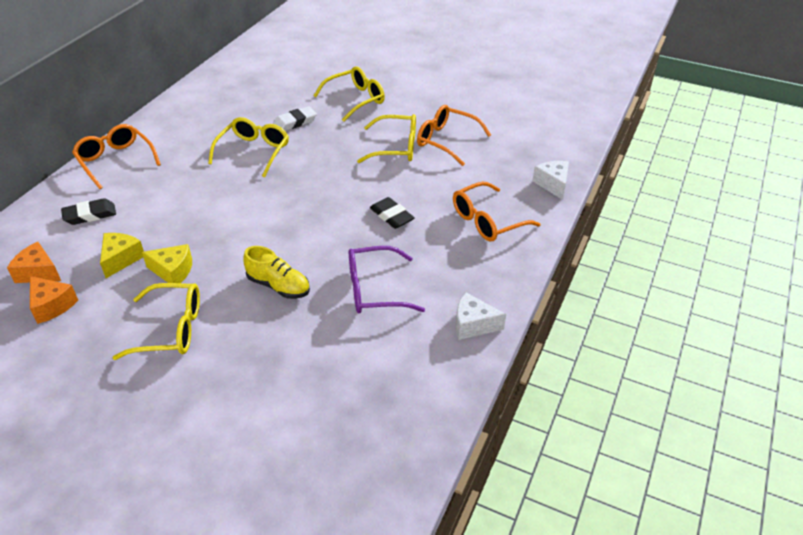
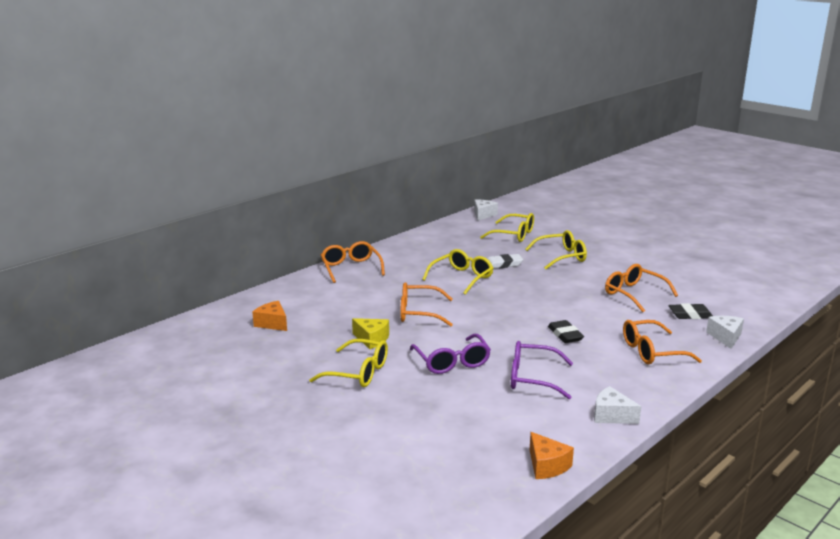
camera: 20 degrees right, 20 degrees down
(52, 305) = (275, 343): orange cheese -> orange cheese (547, 466)
(90, 215) = (321, 297): black eraser -> black eraser (690, 315)
(121, 259) = (335, 326): yellow cheese -> none
(218, 217) = (418, 313): none -> orange glasses
(251, 50) = (483, 215): none -> white cheese
(278, 286) = (452, 362): yellow shoe -> purple glasses
(396, 147) = (586, 292): yellow glasses -> yellow glasses (514, 235)

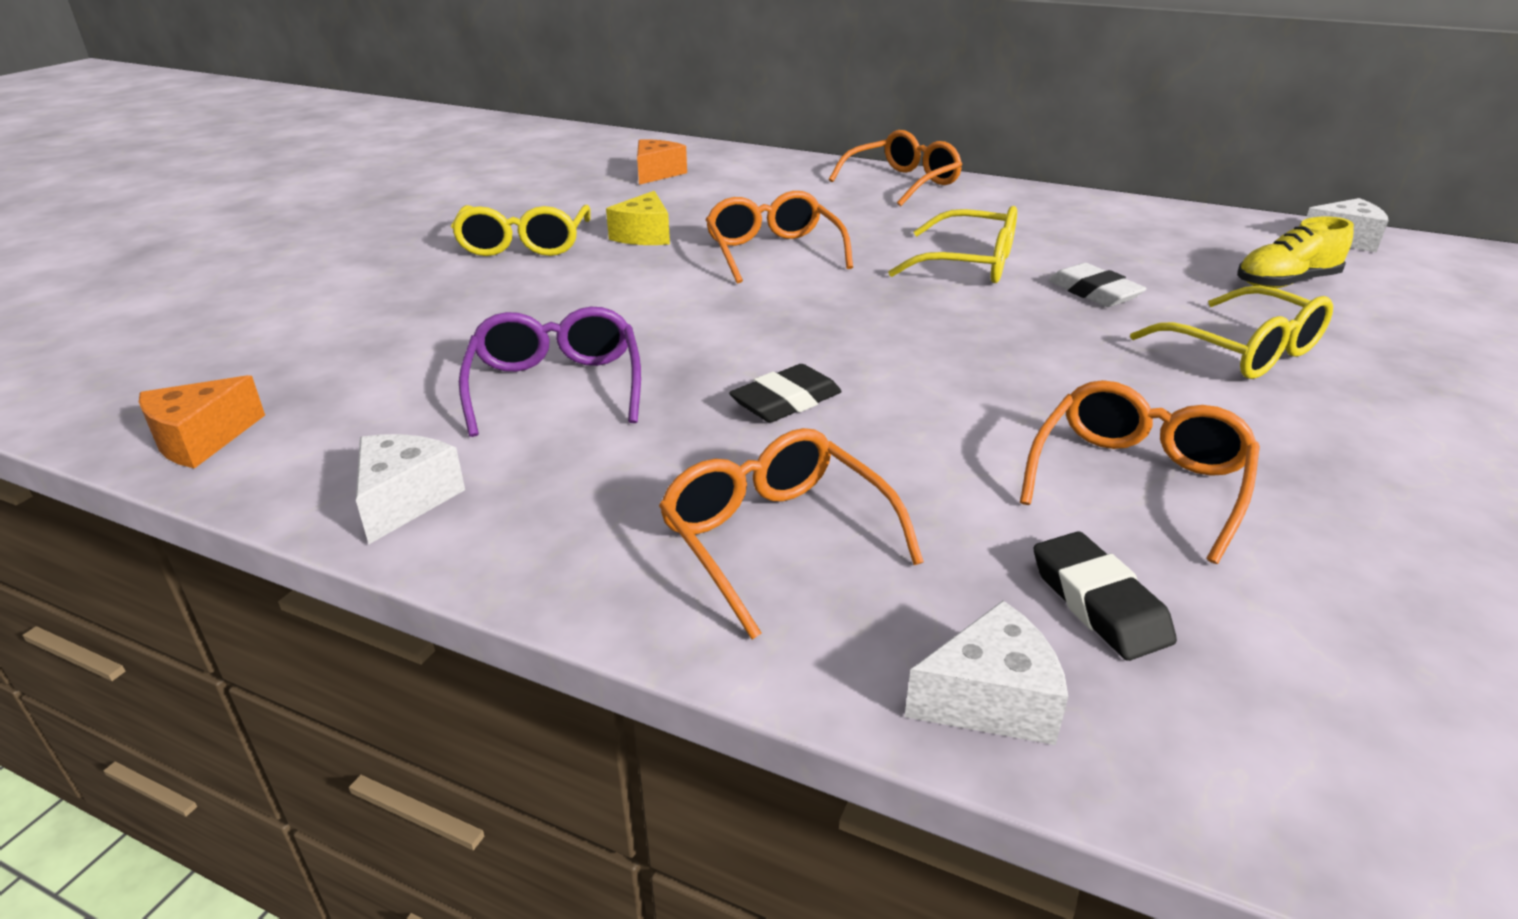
camera: 70 degrees right, 10 degrees up
(452, 362) = (592, 304): purple glasses -> none
(514, 235) = (1285, 283): yellow glasses -> yellow shoe

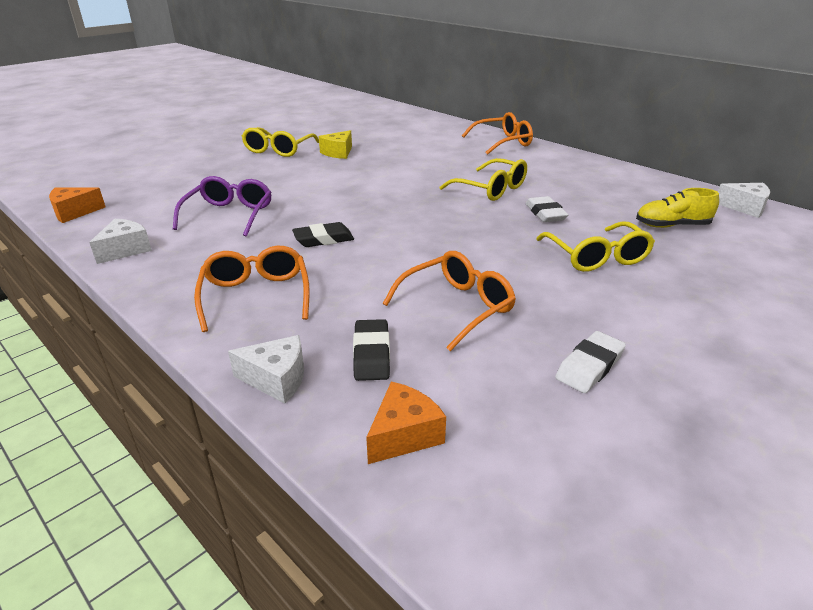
camera: 20 degrees right, 0 degrees up
(656, 174) = (376, 123): orange cheese -> orange cheese (404, 435)
(773, 252) = (393, 169): orange glasses -> none
(1432, 537) = (589, 366): none -> white eraser

